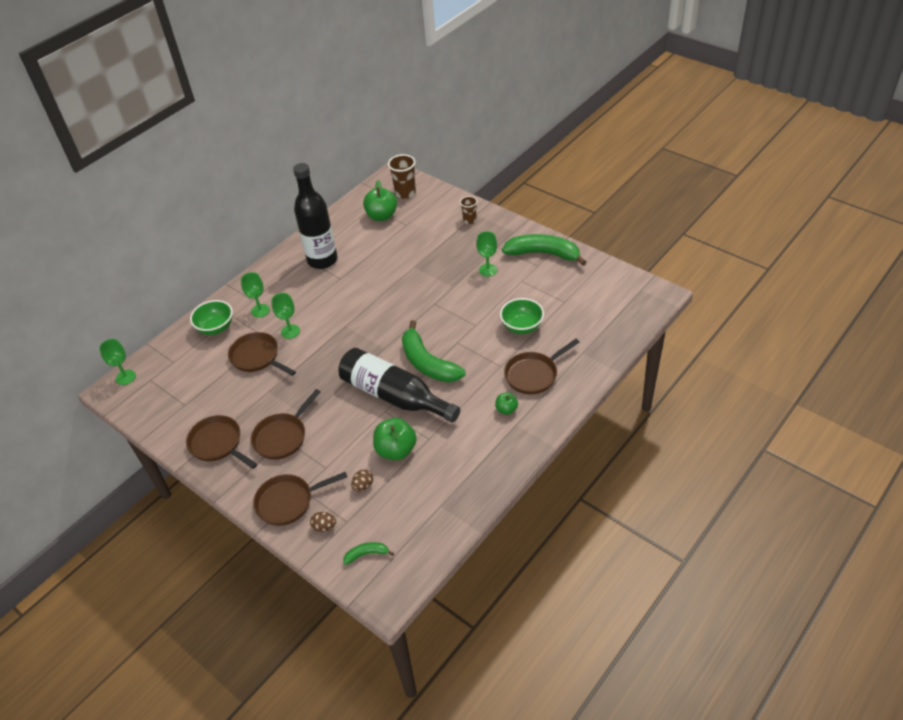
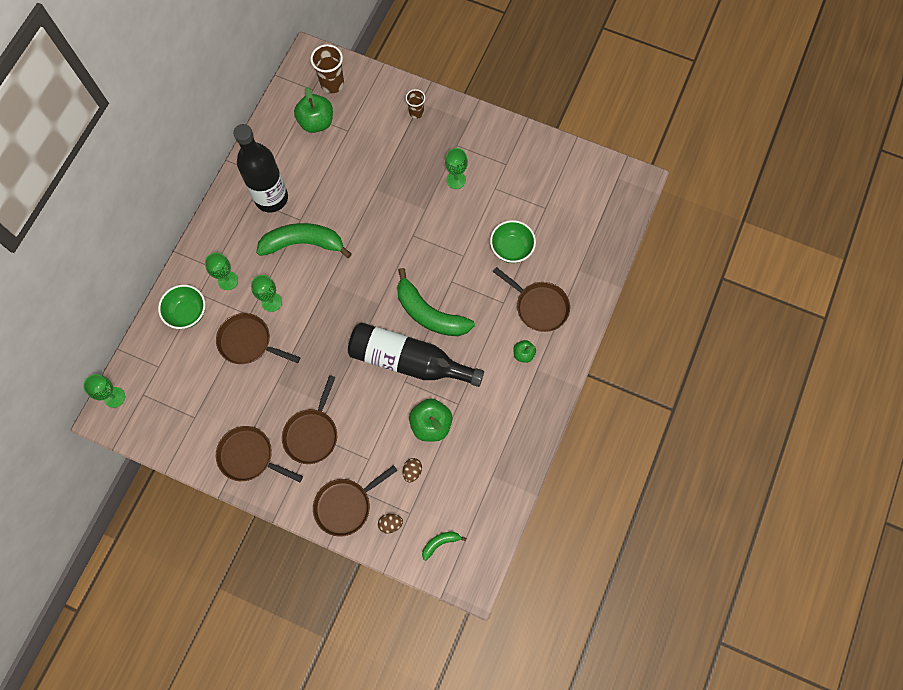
camera: 20 degrees left, 25 degrees up
(534, 374) = (539, 306): brown pan -> brown pan turned 90 degrees counterclockwise
(543, 254) = (508, 147): green banana -> green banana (303, 243)

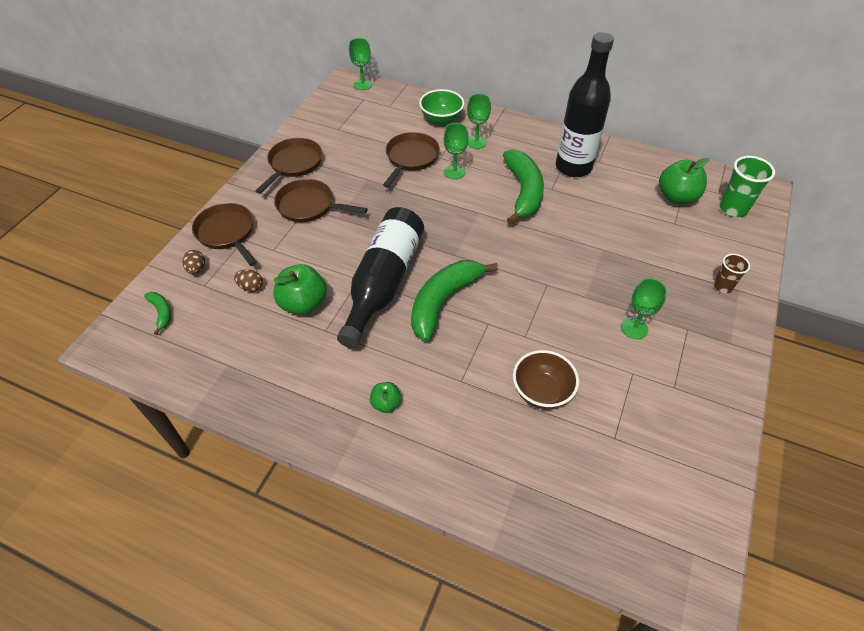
camera: 90 degrees right, 20 degrees down
(332, 84) = (733, 208): brown cup -> green cup
(511, 249) = (541, 392): green bowl -> brown bowl
(539, 306) = (456, 424): brown pan -> none

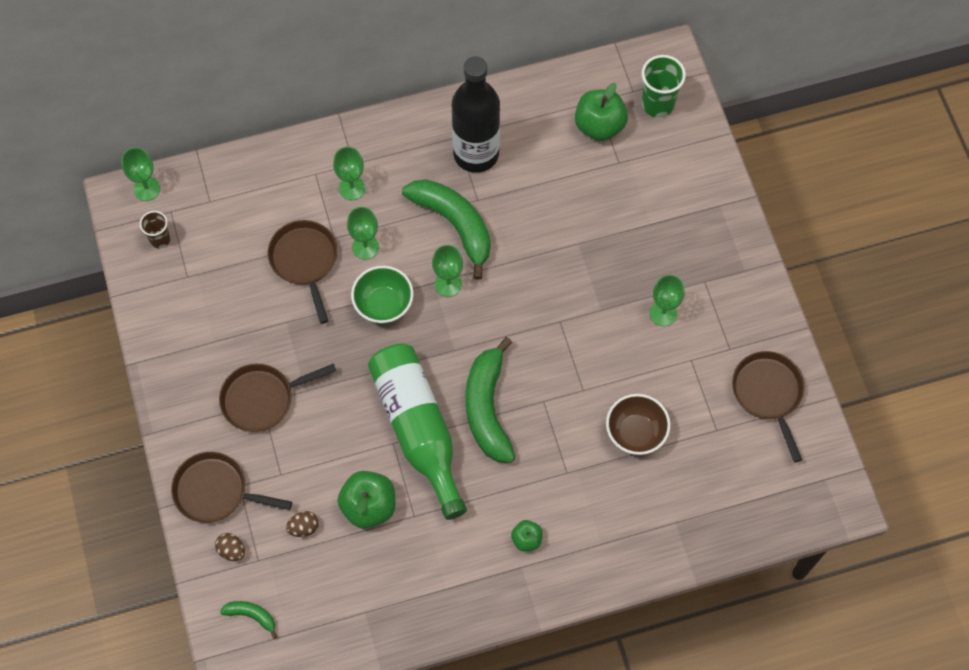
camera: 40 degrees left, 15 degrees up
(293, 164) = (190, 360): brown pan -> brown pan (768, 394)
(383, 282) = (418, 429): black bottle -> green bottle
(441, 119) = (286, 181): green bowl -> green bowl (383, 304)
(488, 219) = (448, 284): none -> green goblet
(722, 286) = (704, 211): brown cup -> brown cup (160, 239)

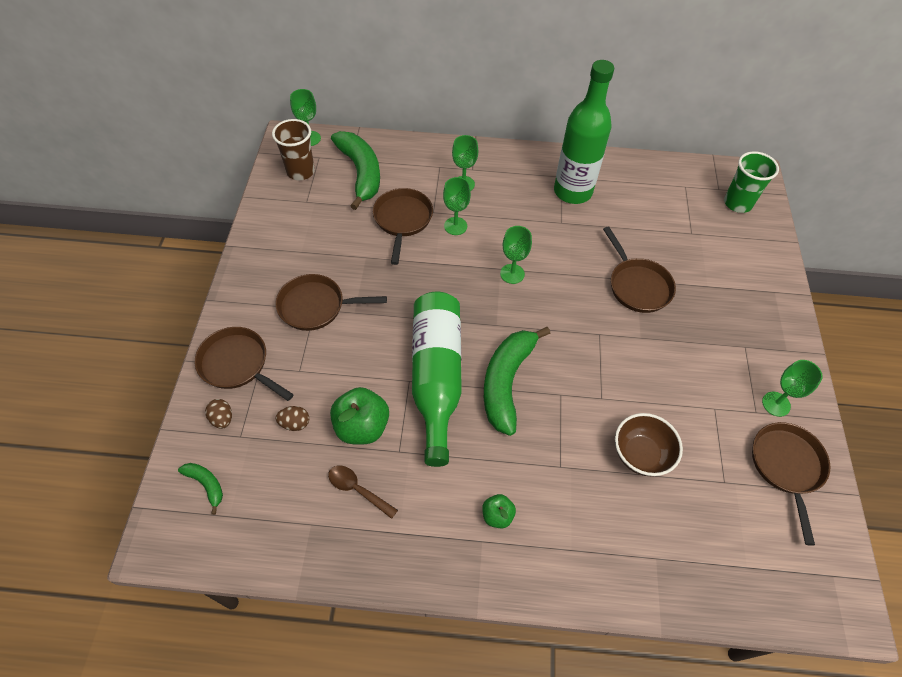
camera: 20 degrees right, 10 degrees down
(160, 239) = (300, 171): brown cup -> brown cup, size x1.62
(383, 304) = (451, 271): green bowl -> none
(392, 566) = (357, 490): none -> brown spoon
(454, 224) = (535, 233): green banana -> green banana (360, 173)
(476, 154) = (572, 192): black bottle -> green bottle
(580, 250) = (637, 285): none -> brown pan
(599, 126) = (682, 203): green apple -> none
(663, 313) = (698, 360): green goblet -> green goblet (776, 404)

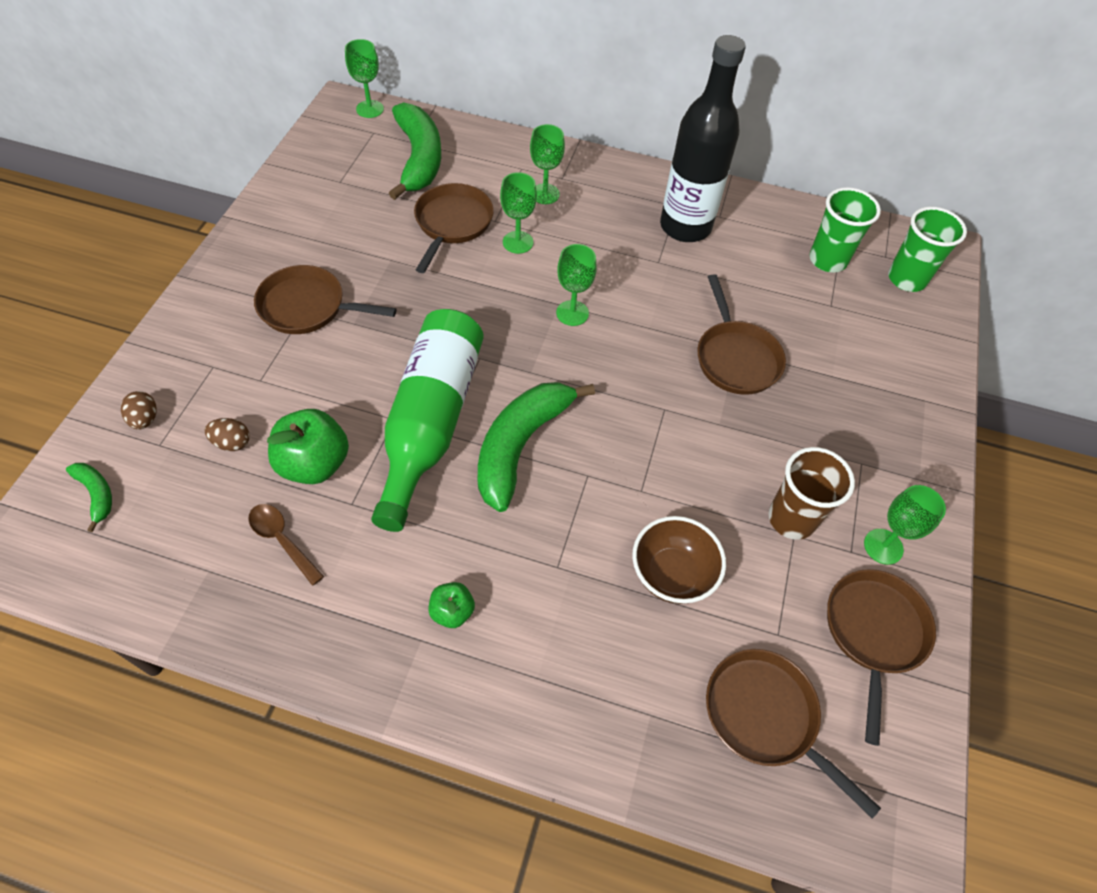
camera: 10 degrees right, 0 degrees up
(237, 364) = (187, 358): brown pan -> brown pan (766, 717)
(300, 171) = (345, 145): brown cup -> brown cup (791, 519)
(572, 192) = (685, 227): green bottle -> black bottle
(679, 199) = (827, 260): none -> green cup

